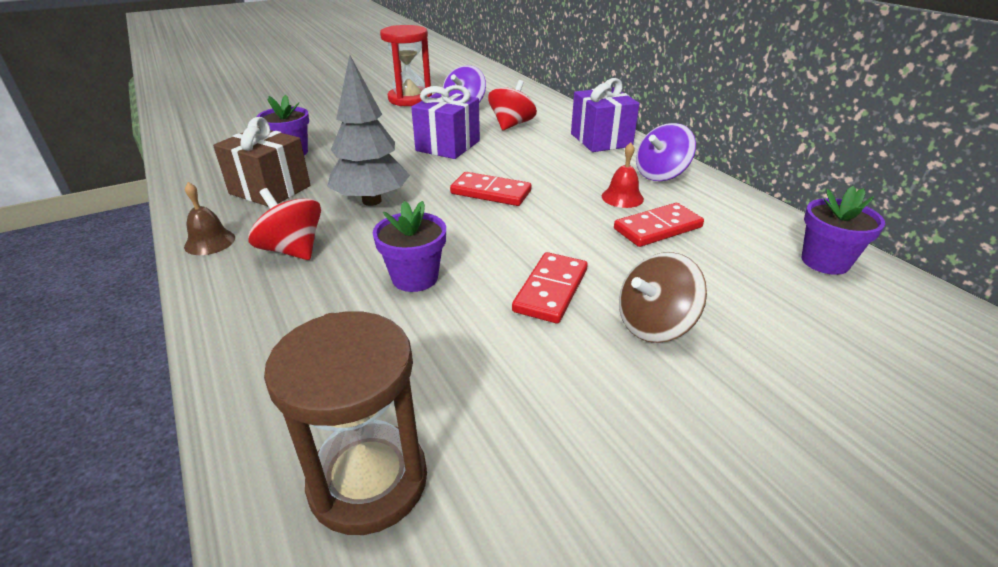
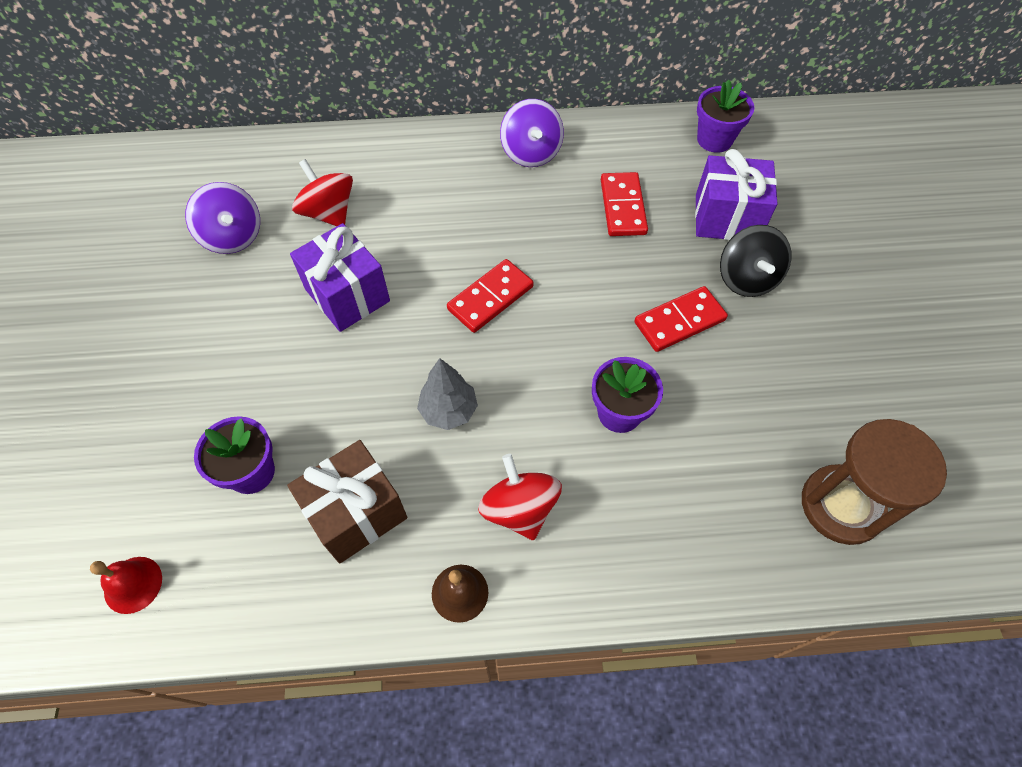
camera: 65 degrees left, 25 degrees up
(292, 250) = (519, 508): red spinning top -> red spinning top turned 90 degrees clockwise
(371, 201) = (448, 411): grey tree -> grey tree, size x0.63
(410, 99) = (152, 285): red hourglass -> none
(550, 290) = (679, 321): red domino -> red domino turned 75 degrees counterclockwise
(601, 140) = (426, 156): purple gift -> purple gift (726, 218)
(622, 197) = (558, 202): red bell -> red bell (133, 584)
(654, 325) = (747, 278): brown spinning top -> black spinning top

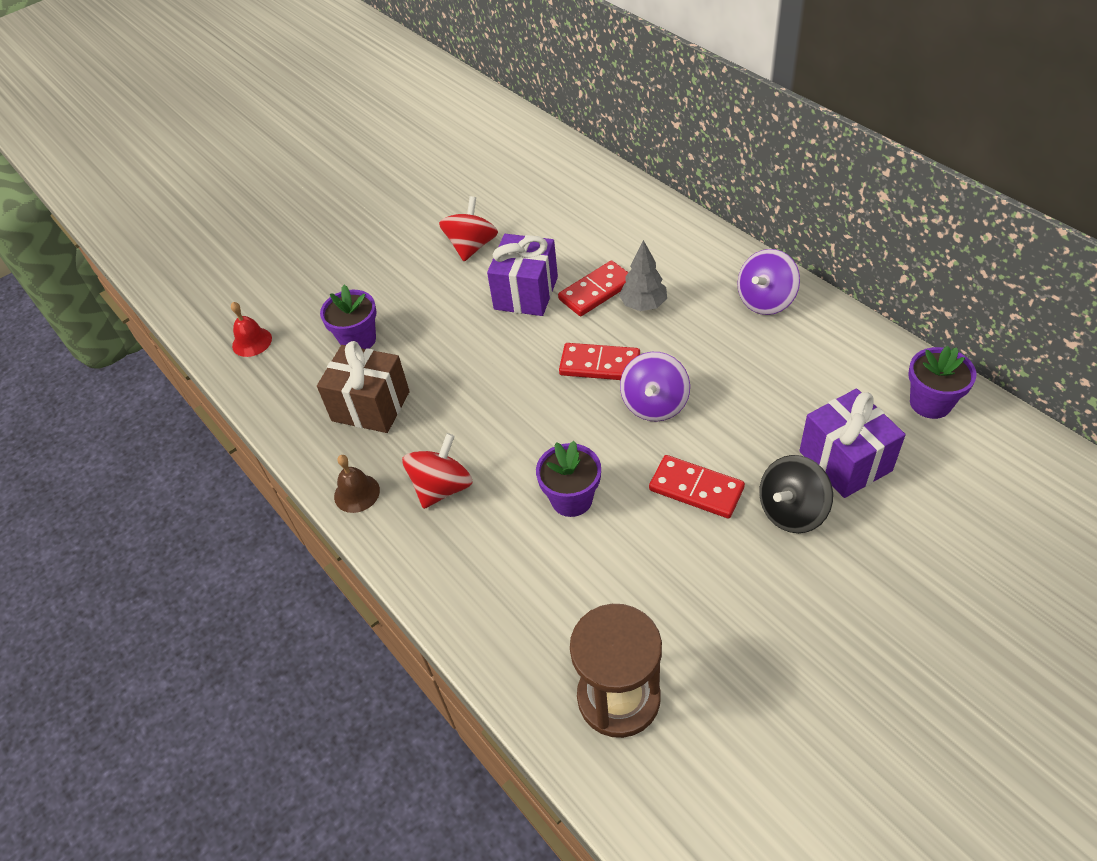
camera: 60 degrees right, 10 degrees down
(233, 236) = (516, 211): purple spinning top -> purple spinning top (654, 404)
(328, 212) = (583, 238): red spinning top -> red spinning top (472, 246)
(448, 411) = (484, 402): grey tree -> grey tree (643, 305)
(623, 207) = (775, 387): red domino -> red domino (596, 291)

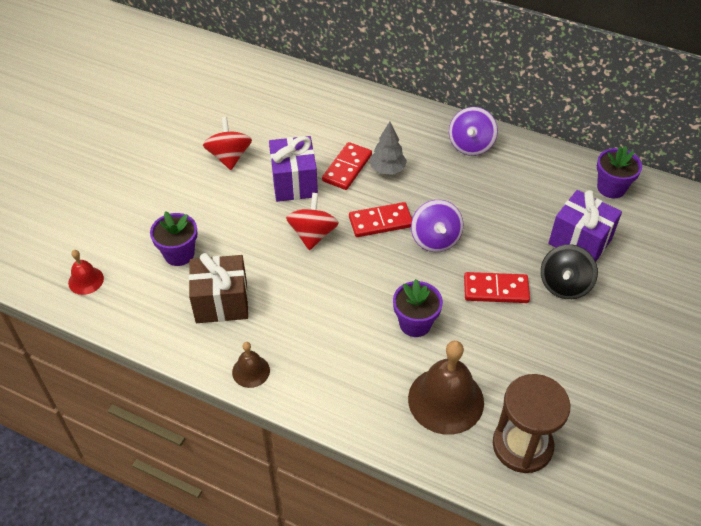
camera: 30 degrees left, 0 degrees up
(442, 487) = (315, 345): red spinning top -> red spinning top (313, 234)
(555, 605) = (446, 400): none -> brown bell

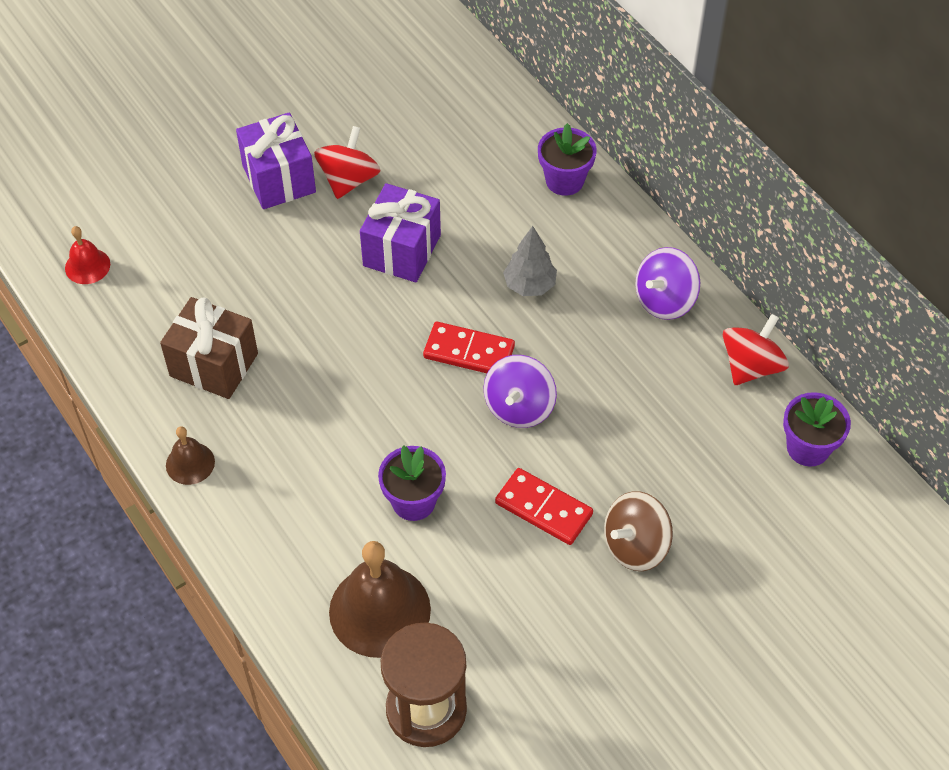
camera: 30 degrees right, 5 degrees up
(179, 254) = (207, 281): purple flower pot -> purple flower pot (564, 181)
(313, 234) = (376, 329): red spinning top -> red spinning top (751, 366)
(347, 168) = (481, 260): red domino -> none
(564, 285) = (635, 546): black spinning top -> brown spinning top
(580, 241) = (702, 500): purple gift -> purple gift (279, 179)

